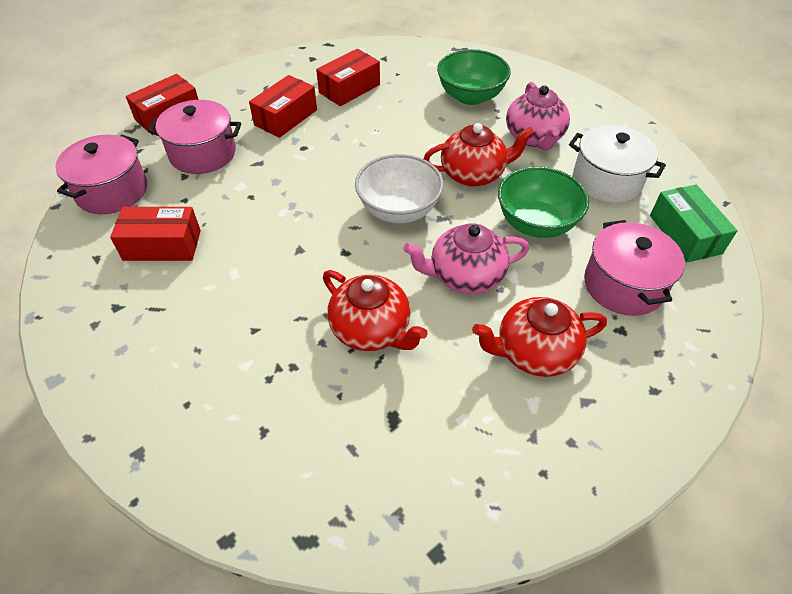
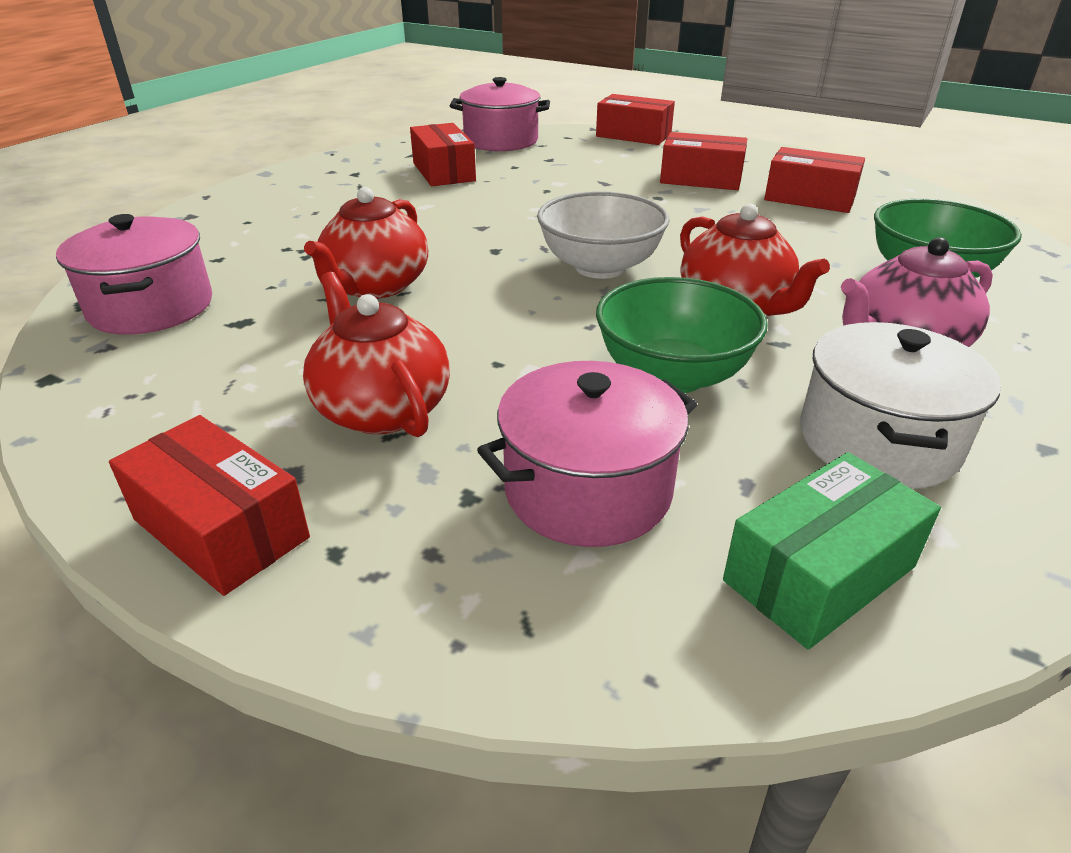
camera: 70 degrees right, 15 degrees down
(203, 153) = (592, 159): pink pot -> pink pot (151, 307)
(465, 276) = (506, 331): pink teapot -> none
(630, 439) = (220, 528): none -> red box

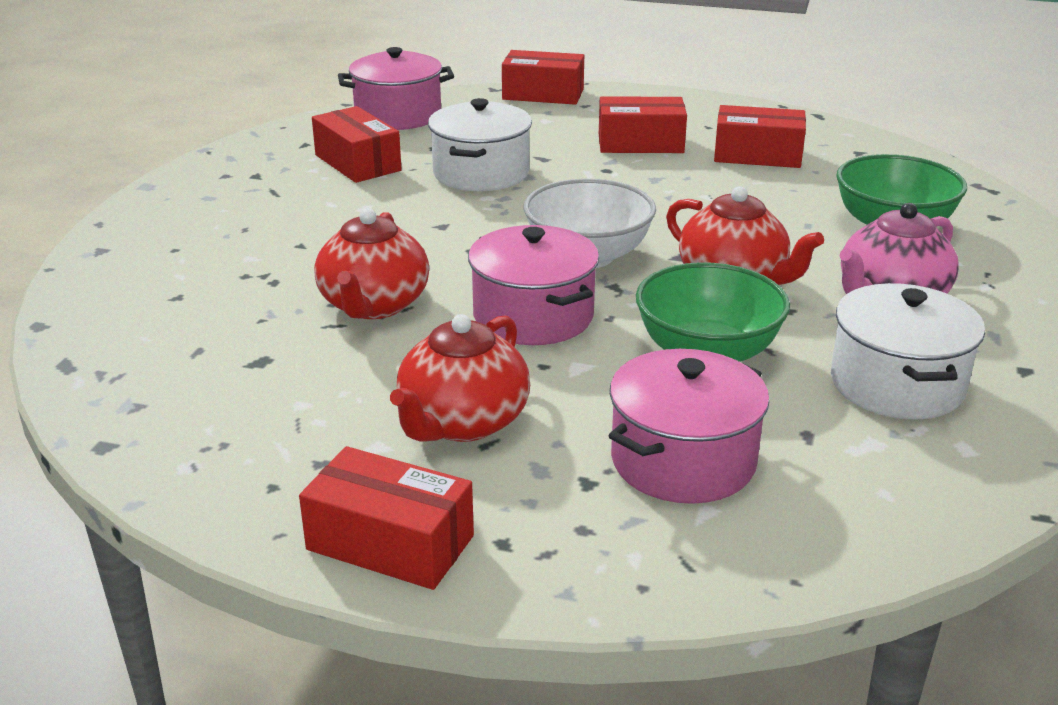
camera: 15 degrees left, 5 degrees down
(151, 307) = (149, 359): pink pot -> pink pot (533, 316)
(381, 409) = (462, 422): red teapot -> red teapot turned 105 degrees counterclockwise
(543, 189) = (481, 173): none -> white pot
(819, 574) = (886, 491): green box -> none

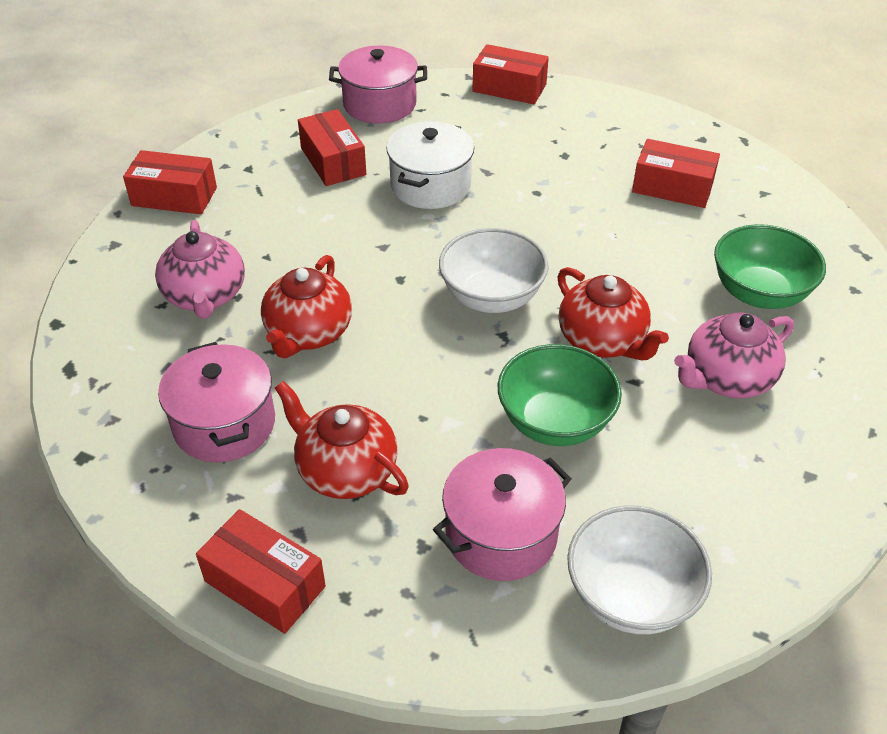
camera: 10 degrees right, 15 degrees up
(232, 285) = (205, 296): none -> pink teapot
(462, 422) = (345, 470): red teapot -> red teapot turned 90 degrees clockwise
(533, 316) = (429, 362): pink pot -> pink pot (224, 424)
(640, 143) = (575, 161): red box -> red box (174, 196)
(868, 499) = (631, 596): none -> white bowl
(896, 384) = (697, 477): white pot -> none

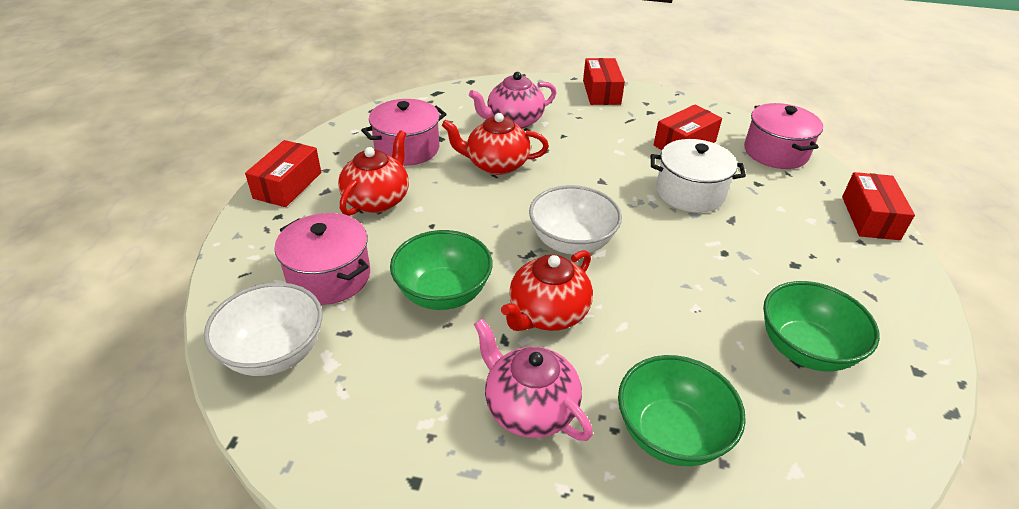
camera: 75 degrees right, 5 degrees down
(672, 187) = (805, 349): red box -> green bowl

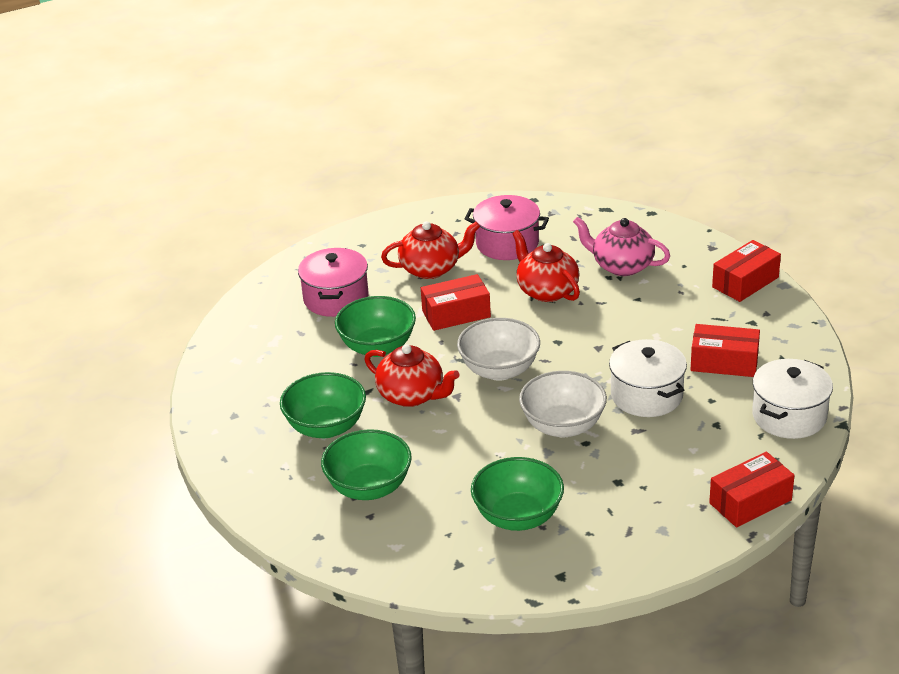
camera: 55 degrees right, 5 degrees down
(274, 353) = (257, 320): white bowl -> white bowl (563, 426)
(288, 185) = (395, 227): red box -> red box (456, 314)
(529, 408) = (326, 427): pink teapot -> green bowl
(547, 313) = (412, 395): red teapot -> red teapot turned 150 degrees counterclockwise
(775, 152) = (789, 416): pink pot -> white pot

